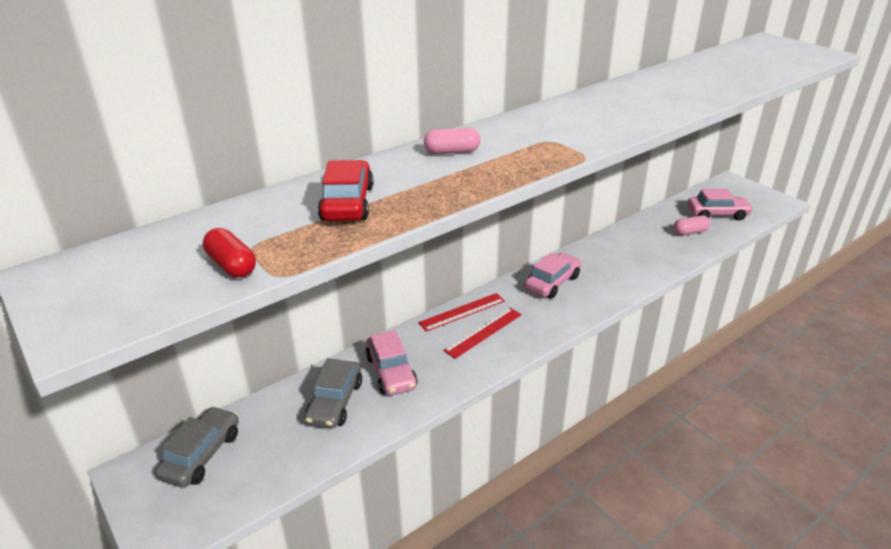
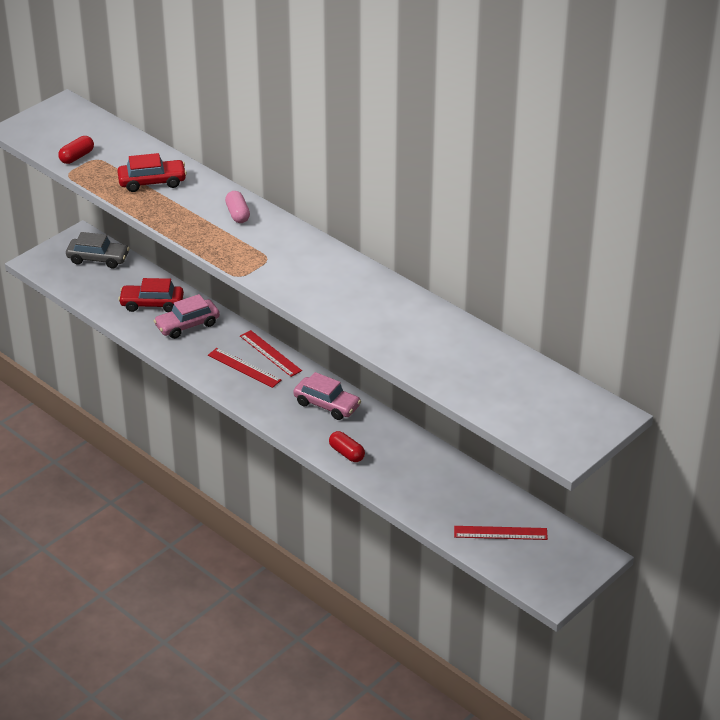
camera: 80 degrees right, 5 degrees up
(335, 402) = (152, 304): grey car -> red car
(626, 277) = (346, 453): none -> red capsule
(690, 232) = (450, 506): pink capsule -> none
(717, 214) = (500, 533): pink car -> red ruler

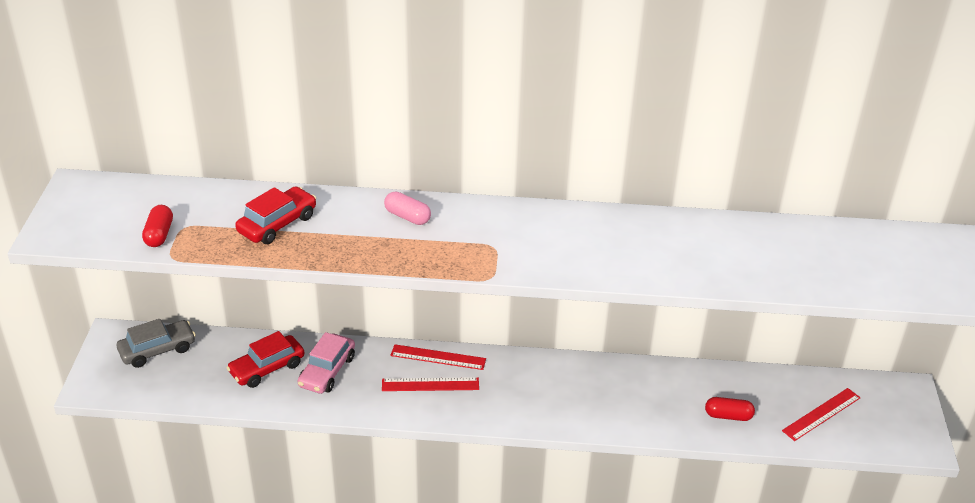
camera: 40 degrees left, 0 degrees up
(327, 405) = (545, 379): pink car -> none
(346, 453) = (617, 416): red capsule -> red capsule (728, 416)

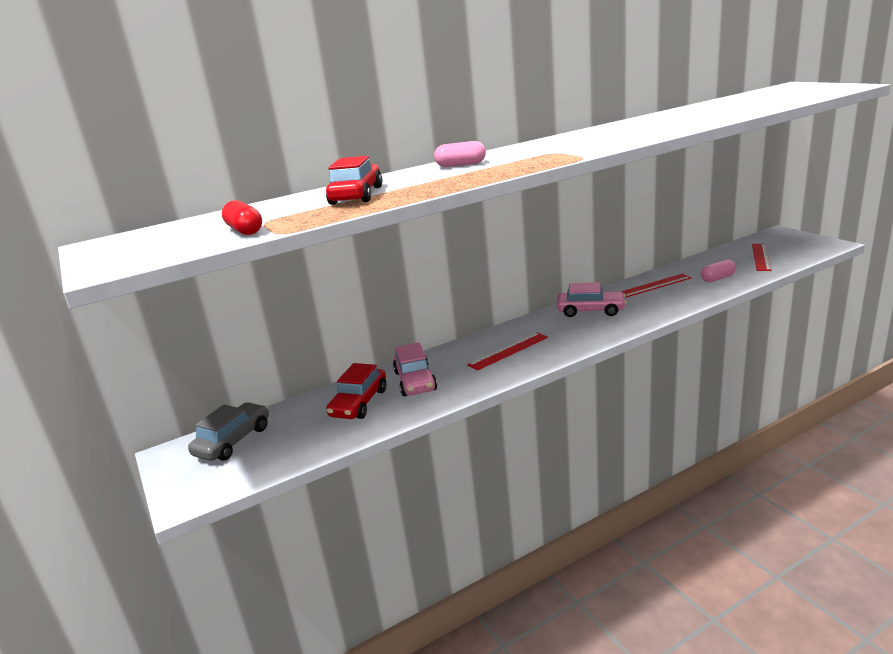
camera: 30 degrees left, 15 degrees down
(438, 357) = (491, 337): red ruler -> red ruler (654, 285)
(557, 380) = (590, 311): none -> pink car
(728, 416) = (717, 278): red capsule -> pink capsule

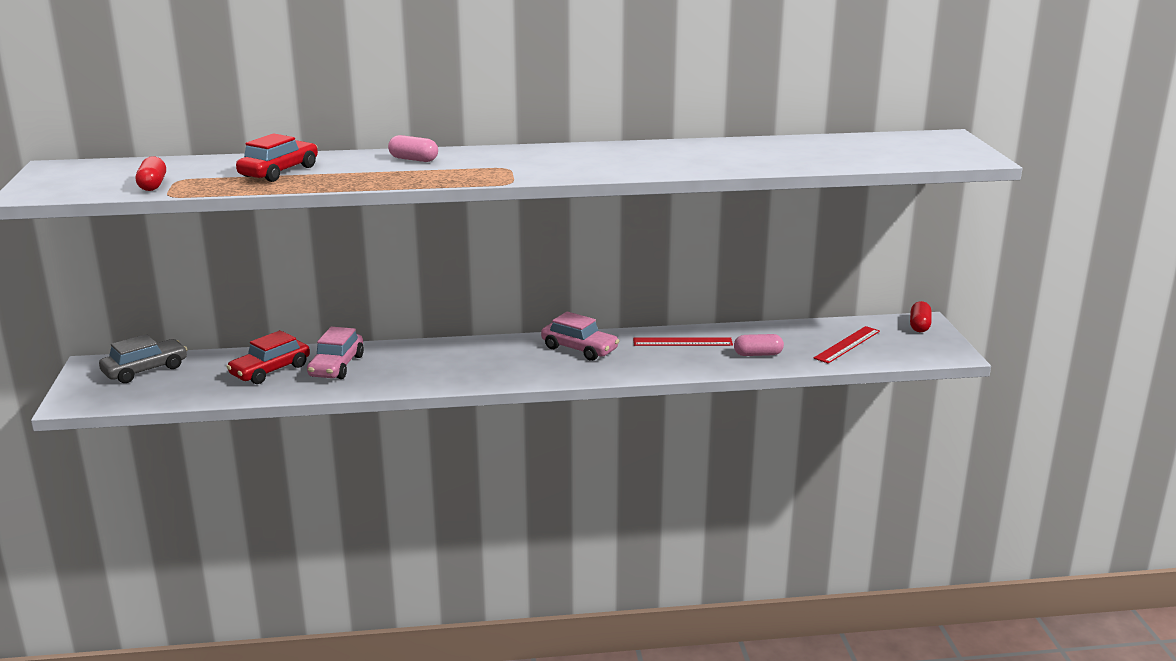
camera: 20 degrees right, 0 degrees up
(508, 351) = (449, 364): red ruler -> none
(781, 235) = (919, 326): none -> red capsule

